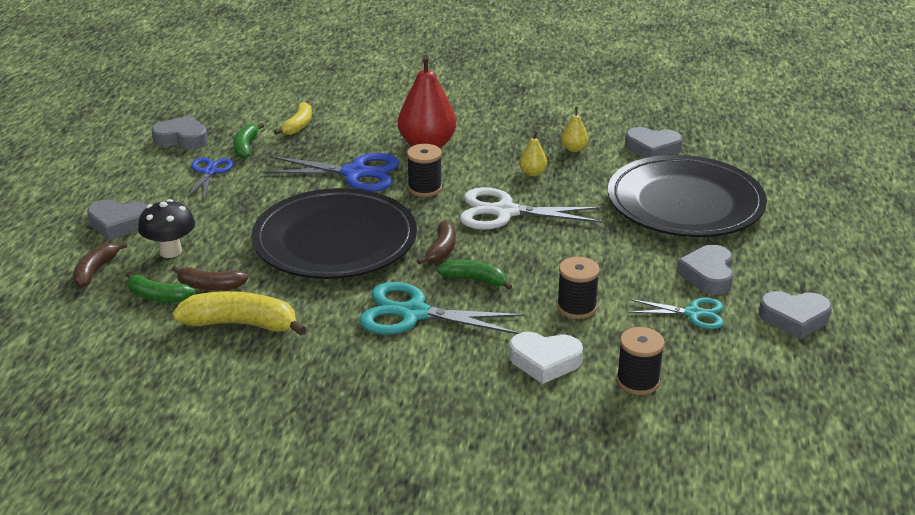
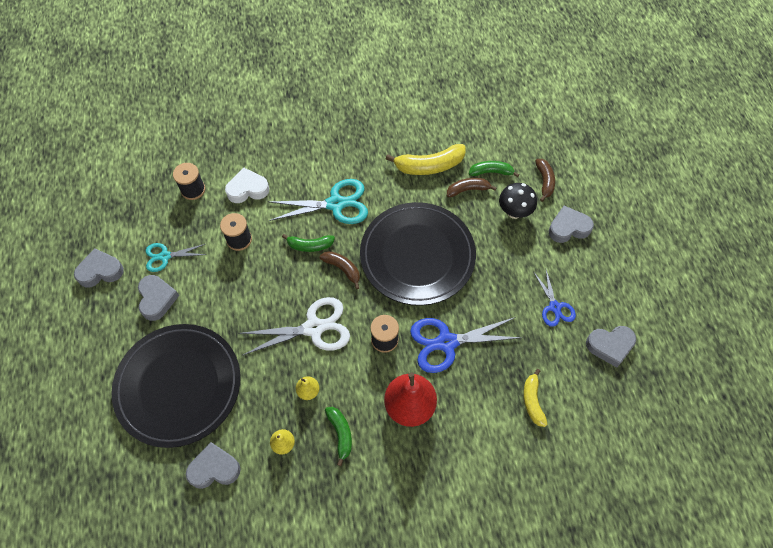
camera: 160 degrees right, 30 degrees up
(246, 147) = (552, 351): green banana -> green banana (340, 434)
(441, 250) = (343, 269): brown banana -> brown banana turned 135 degrees clockwise

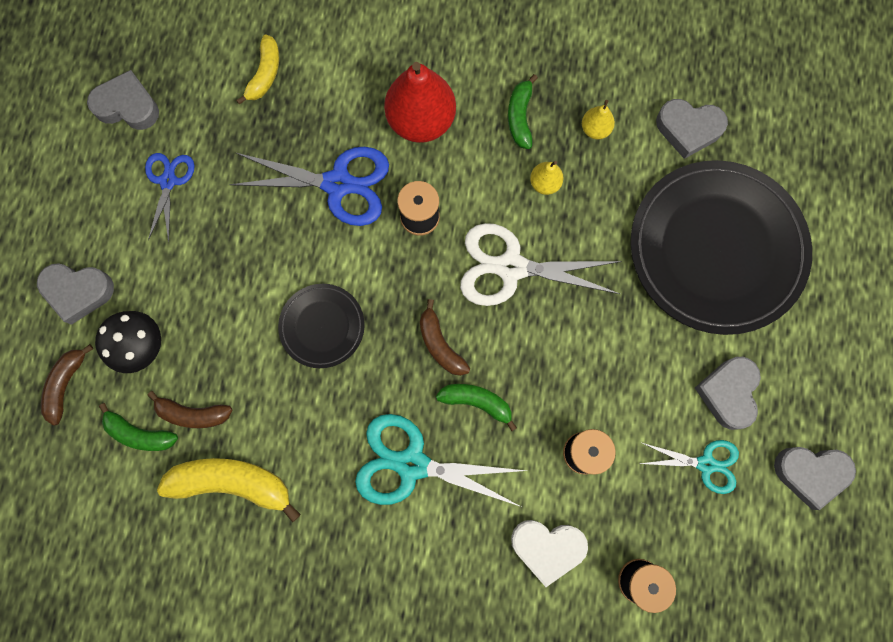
camera: 160 degrees left, 15 degrees up
(417, 256) = (322, 326): black plate -> black plate, size x0.47

